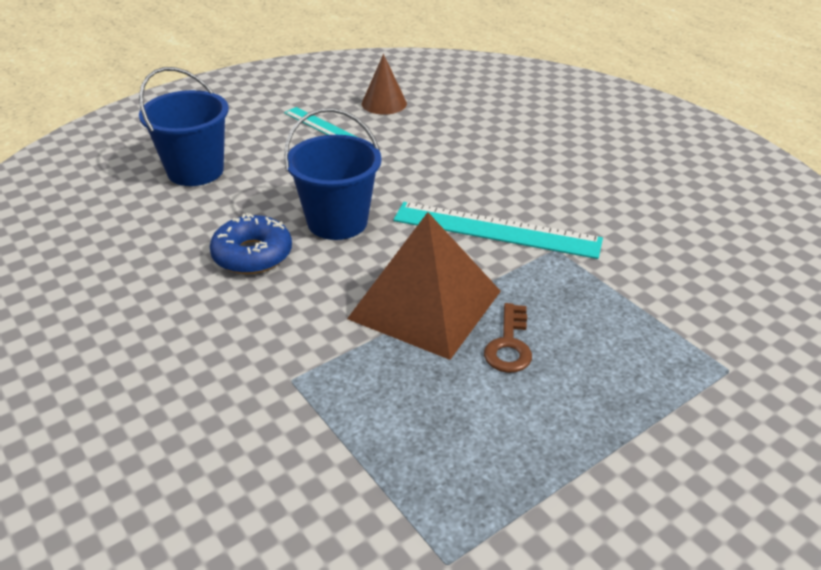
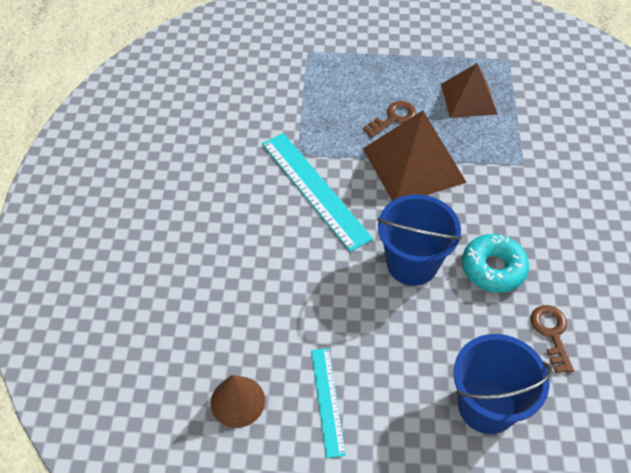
camera: 140 degrees left, 15 degrees up
(161, 234) = (551, 333): none -> brown key
(252, 255) = (493, 268): blue donut -> turquoise donut
(443, 435) = (468, 99): none -> brown pyramid

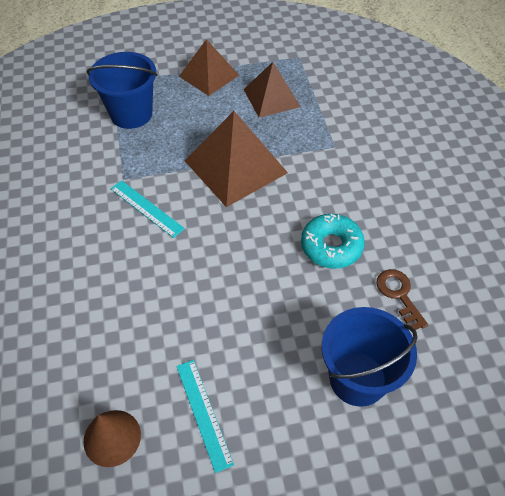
camera: 15 degrees left, 0 degrees up
(314, 189) = (146, 208): turquoise ruler -> turquoise ruler, size x0.58
(393, 118) = (207, 127): brown key -> none
(408, 62) = (209, 75): none -> brown pyramid
(412, 263) = (255, 258): blue bucket -> blue bucket (131, 114)

